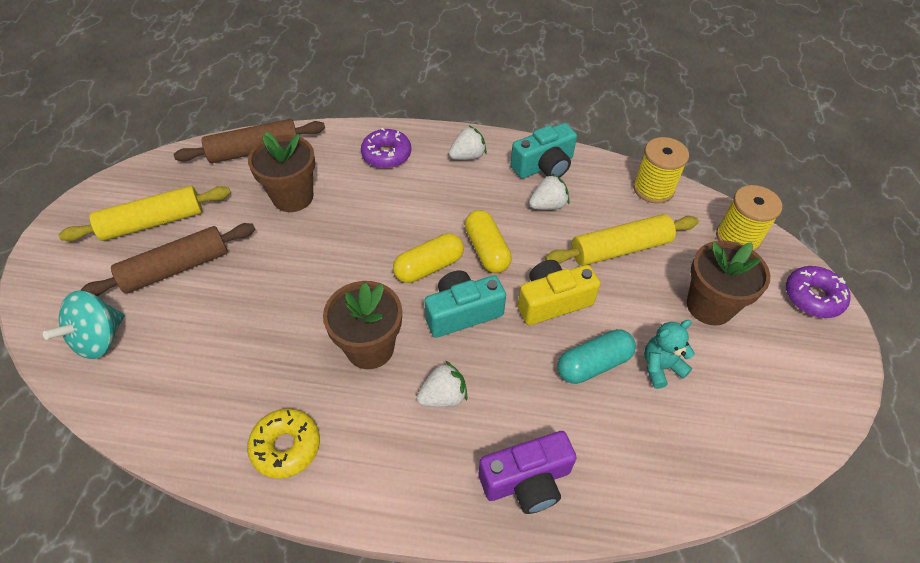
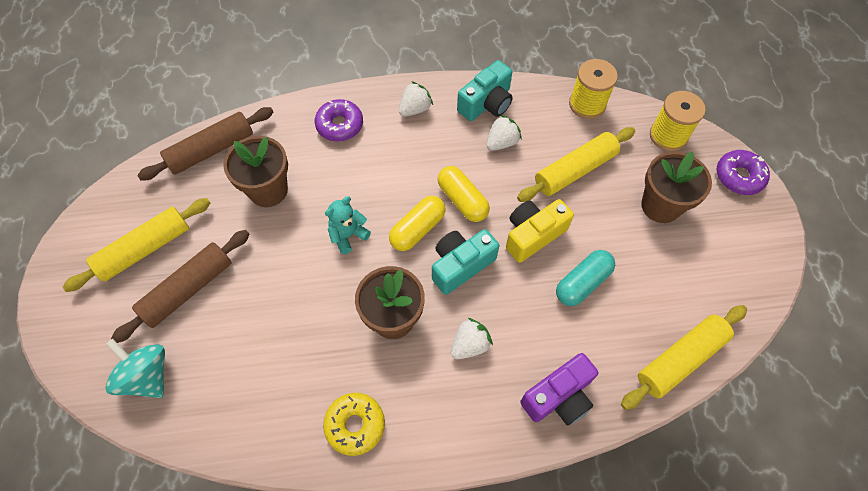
camera: 15 degrees left, 10 degrees up
(99, 339) = (147, 376): turquoise spinning top -> turquoise spinning top turned 120 degrees clockwise
(661, 367) = (636, 271): turquoise teddy bear -> turquoise teddy bear (348, 235)
(688, 479) = (680, 359): none -> yellow rolling pin

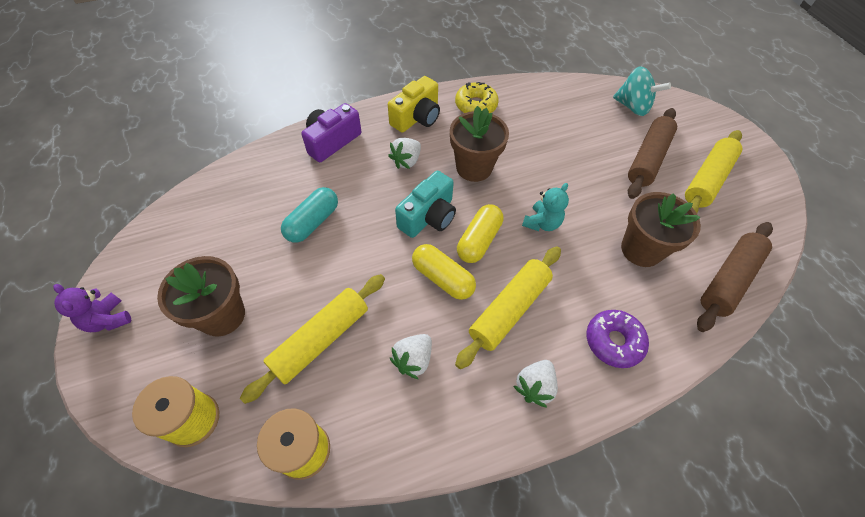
camera: 165 degrees right, 5 degrees down
(486, 103) = (444, 418): turquoise camera -> none
(533, 235) = (363, 257): yellow camera -> yellow camera (417, 117)
(680, 359) = (230, 180): yellow rolling pin -> yellow rolling pin (509, 309)
(739, 176) = (113, 374): purple donut -> none
(760, 221) = (108, 319): none -> purple teddy bear

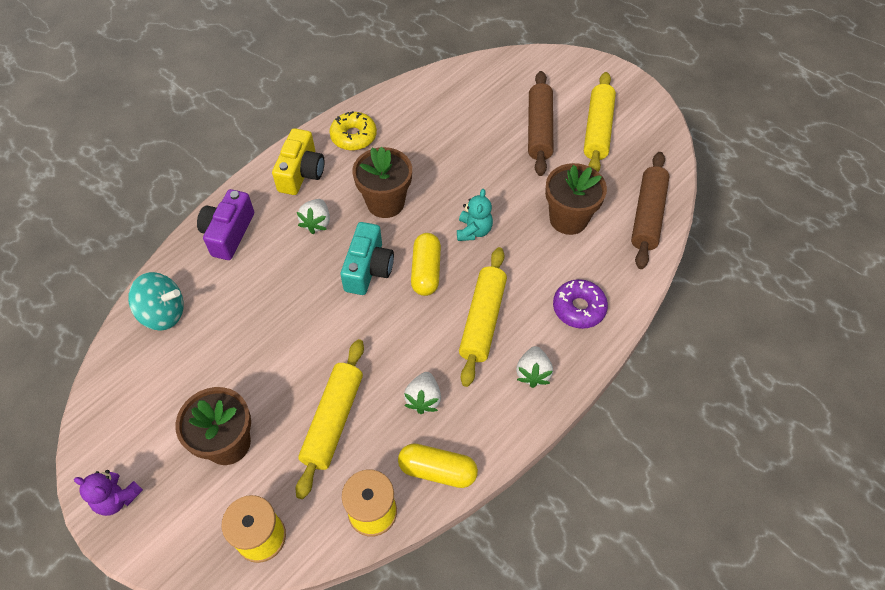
camera: 25 degrees left, 0 degrees up
(313, 222) = (260, 321): turquoise capsule -> none
(442, 278) = (411, 319): yellow capsule -> yellow capsule (437, 470)
(632, 107) = (504, 80): turquoise spinning top -> turquoise spinning top (163, 313)

